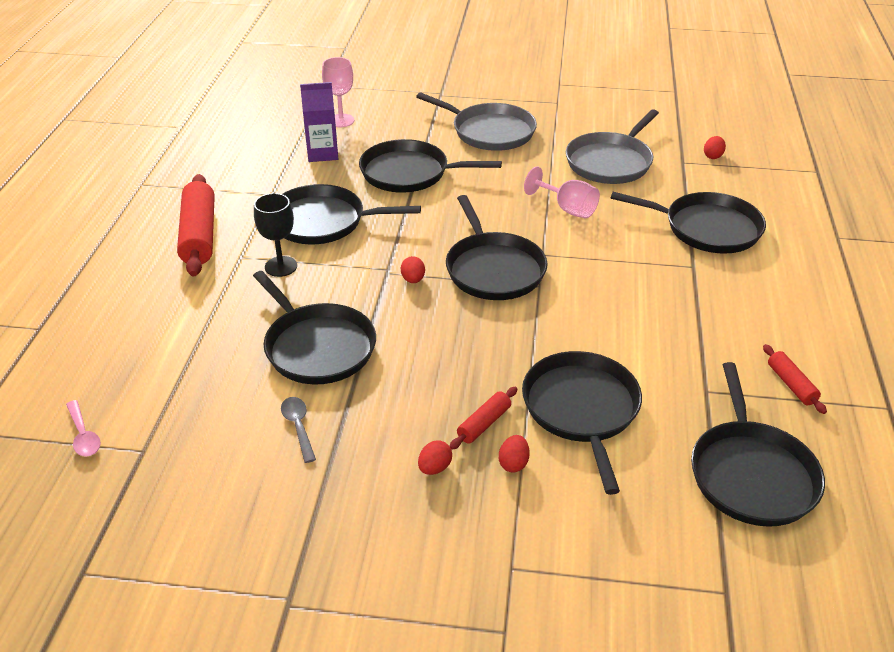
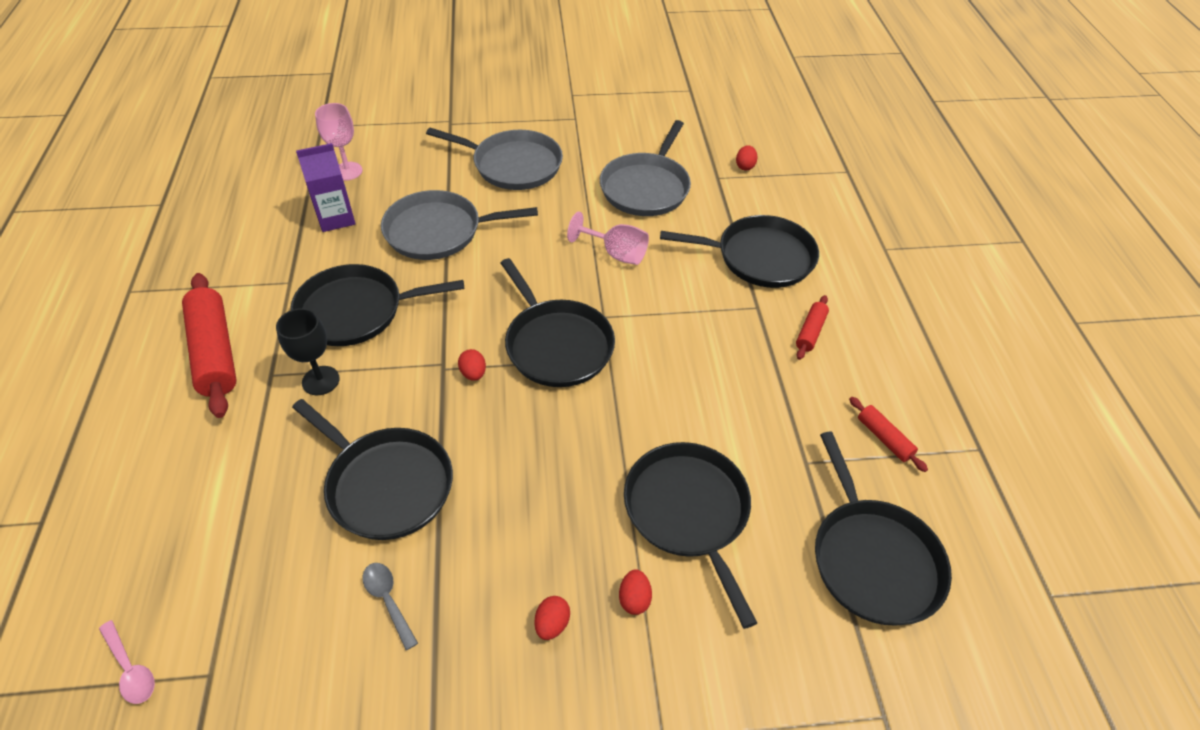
camera: 15 degrees left, 10 degrees up
(409, 173) = (438, 231): black pan -> grey pan
(484, 423) = (591, 552): red rolling pin -> red rolling pin (810, 332)

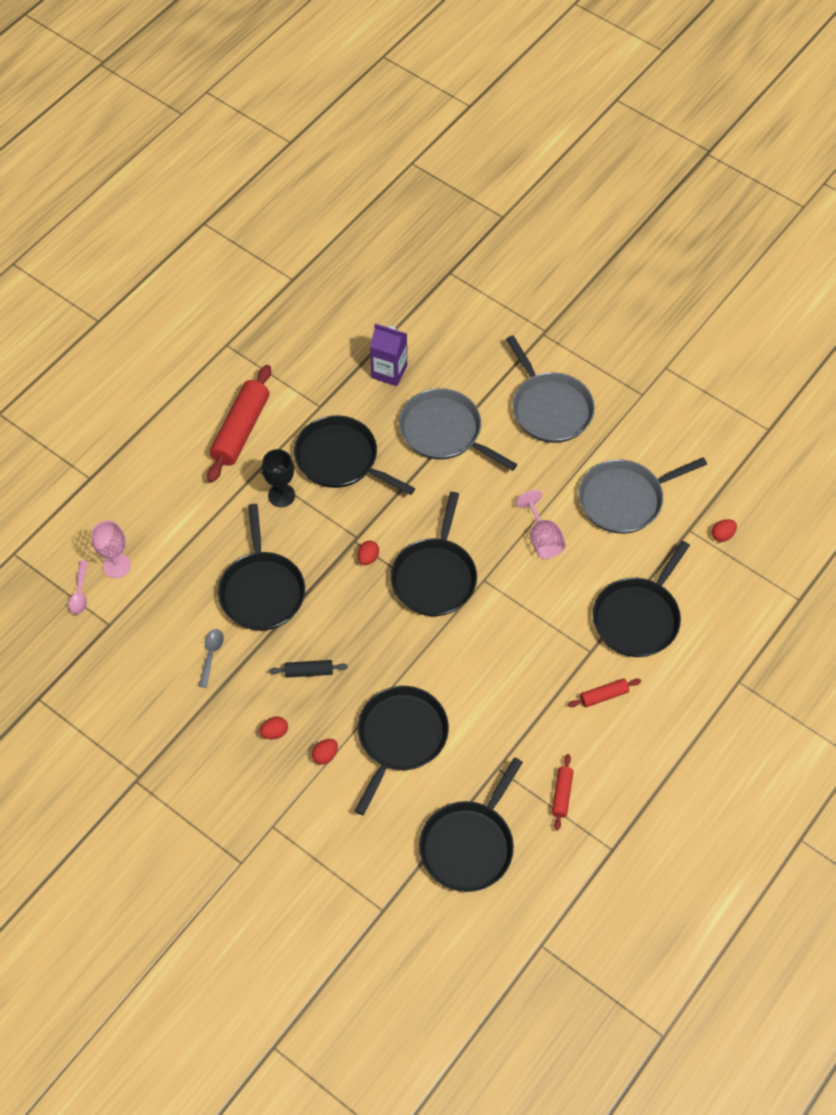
camera: 45 degrees right, 10 degrees up
(347, 171) = (431, 332): pink goblet -> pink goblet (116, 566)
(523, 525) = (309, 672): none -> black rolling pin
(760, 257) = (638, 617): black pan -> black pan turned 75 degrees clockwise

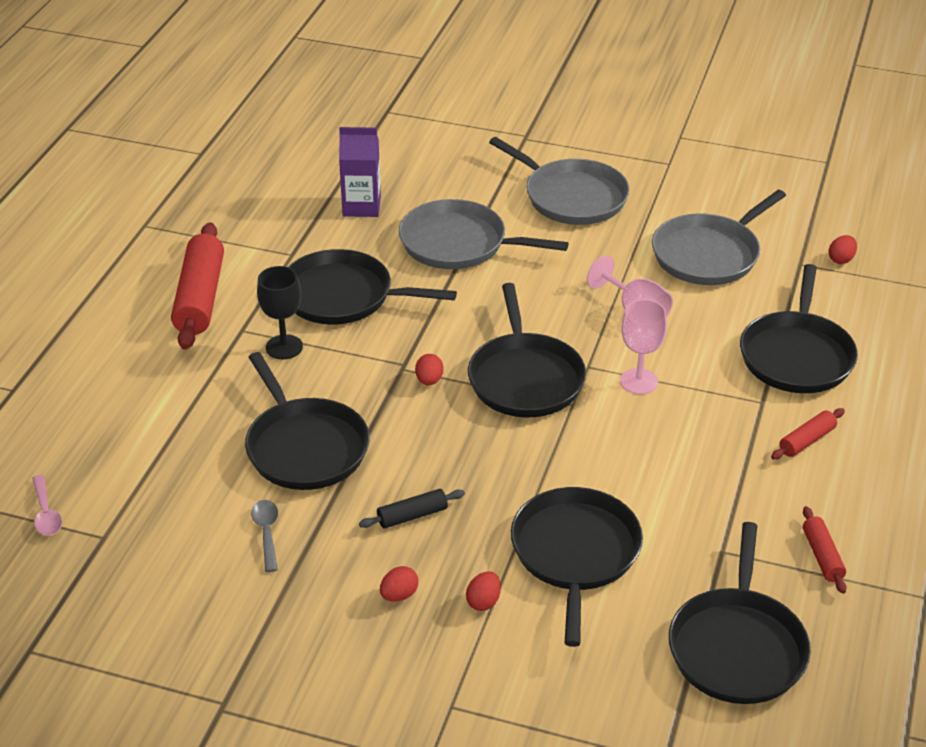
camera: 20 degrees left, 20 degrees down
(116, 566) = (88, 471): pink goblet -> pink goblet (639, 381)

